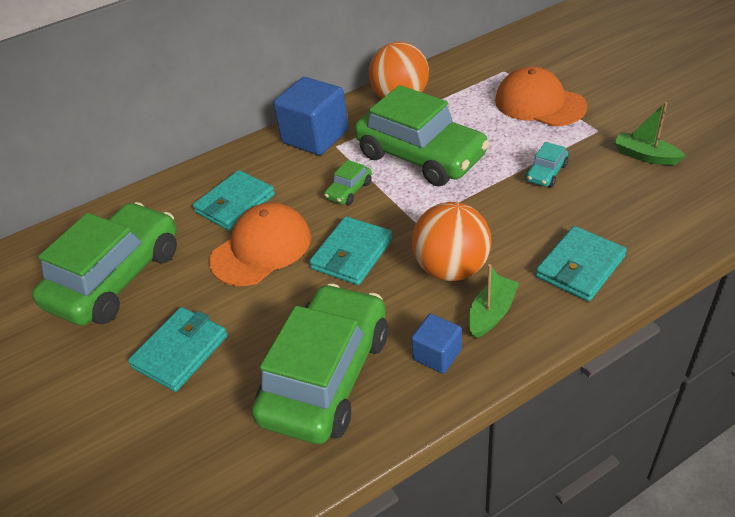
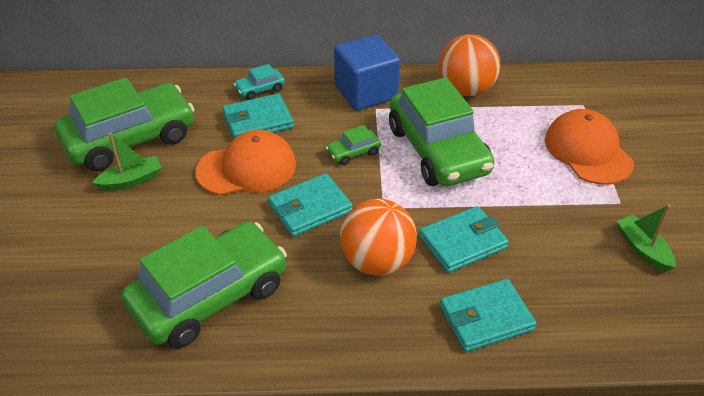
camera: 25 degrees right, 0 degrees up
(180, 352) = (127, 220): turquoise wallet -> turquoise wallet (463, 242)
(437, 355) = (303, 326): blue cube -> none
(491, 313) = (376, 316): green boat -> green boat (131, 180)
(546, 173) = (534, 219): turquoise car -> turquoise car (260, 89)

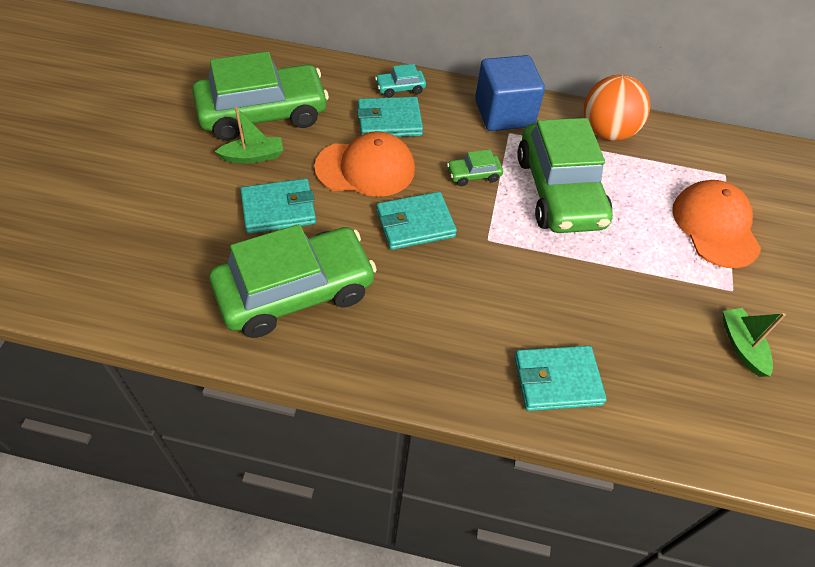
camera: 10 degrees right, 10 degrees up
(377, 261) = (465, 295): orange ball -> none
(463, 242) = (556, 295): turquoise wallet -> turquoise wallet (278, 209)

